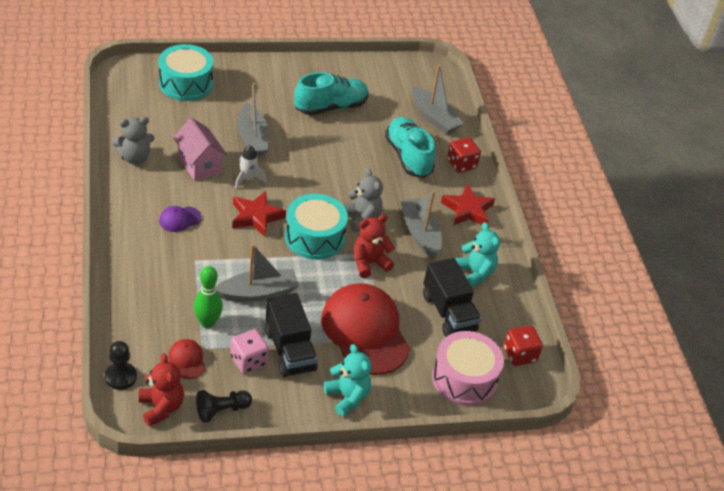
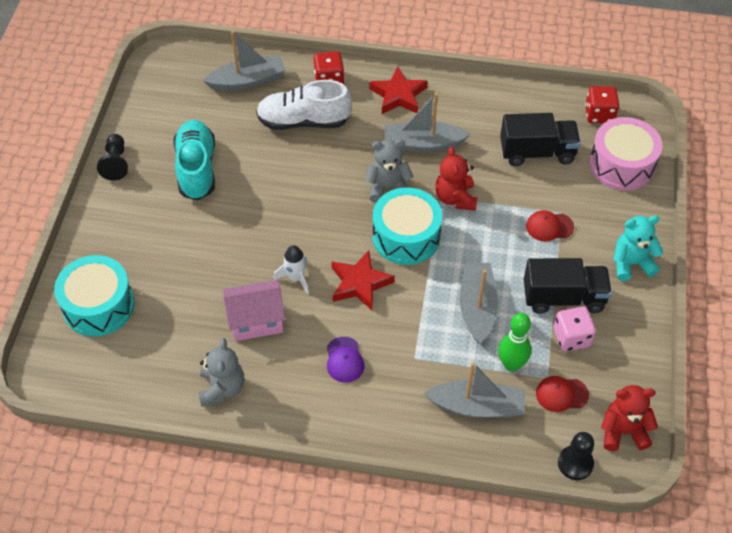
camera: 65 degrees left, 10 degrees up
(221, 410) = (634, 376): black pawn -> black pawn (116, 163)
(252, 138) = (226, 257): grey boat -> grey boat (477, 406)
(365, 331) = (549, 227): red cap -> red cap, size x0.42
(408, 157) = (303, 121): turquoise shoe -> white shoe
(475, 273) = (488, 116): turquoise teddy bear -> none

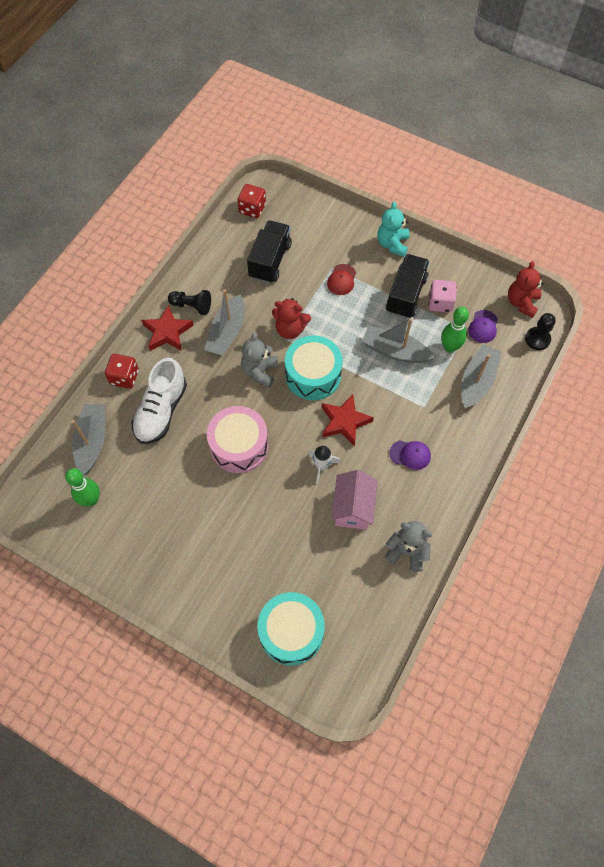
camera: 70 degrees left, 10 degrees up
(116, 163) = (136, 580): black pawn -> black pawn (192, 306)
(186, 102) = (91, 500): none -> green bowling pin
(196, 169) = (174, 511): turquoise shoe -> none
(561, 394) = (483, 326): red cap -> purple cap
(622, 165) = (305, 214): pink drum -> pink drum (239, 446)

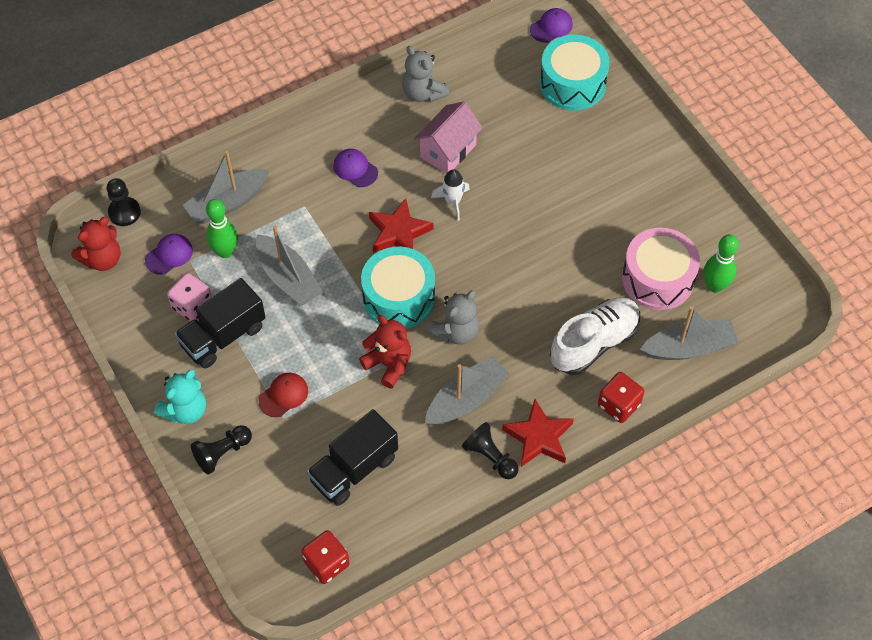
camera: 150 degrees left, 5 degrees down
(92, 441) = (689, 347): grey boat -> grey boat turned 135 degrees counterclockwise
(239, 446) = (527, 263): pink drum -> pink drum (657, 278)
(343, 687) = (551, 27): none -> purple cap
(352, 233) = (222, 453): none -> black pawn

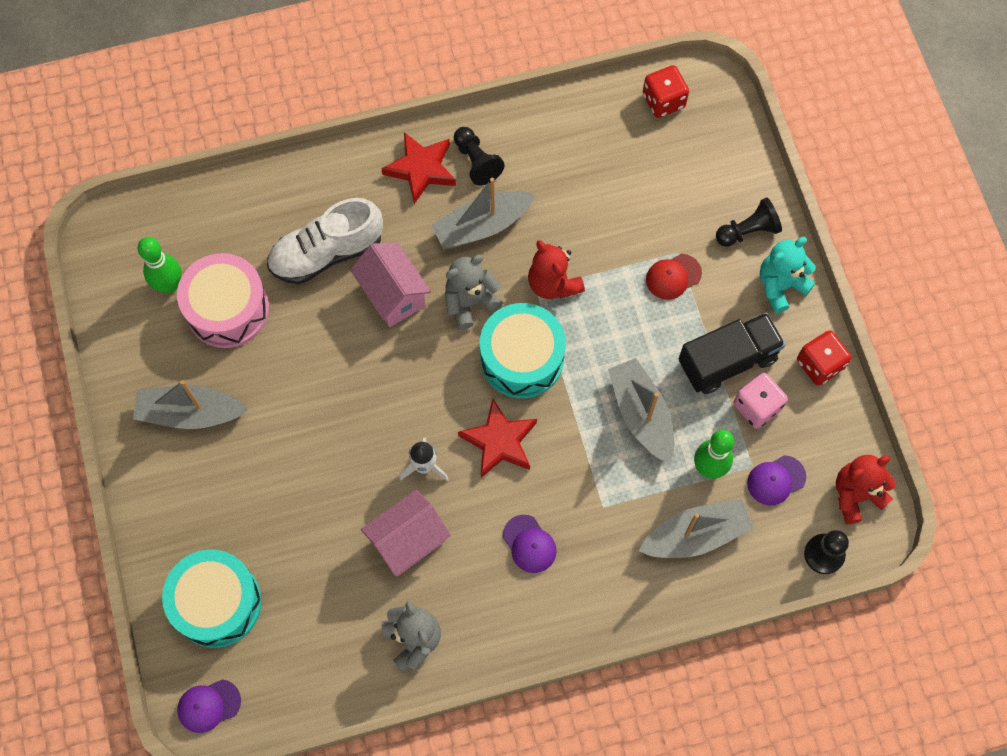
camera: 165 degrees left, 10 degrees up
(354, 469) = (616, 182): black truck -> none
(524, 322) = (393, 294): none -> pink house
(619, 405) = (328, 182): red dice -> red dice (819, 364)
(689, 347) = (229, 224): grey boat -> grey boat (190, 413)

